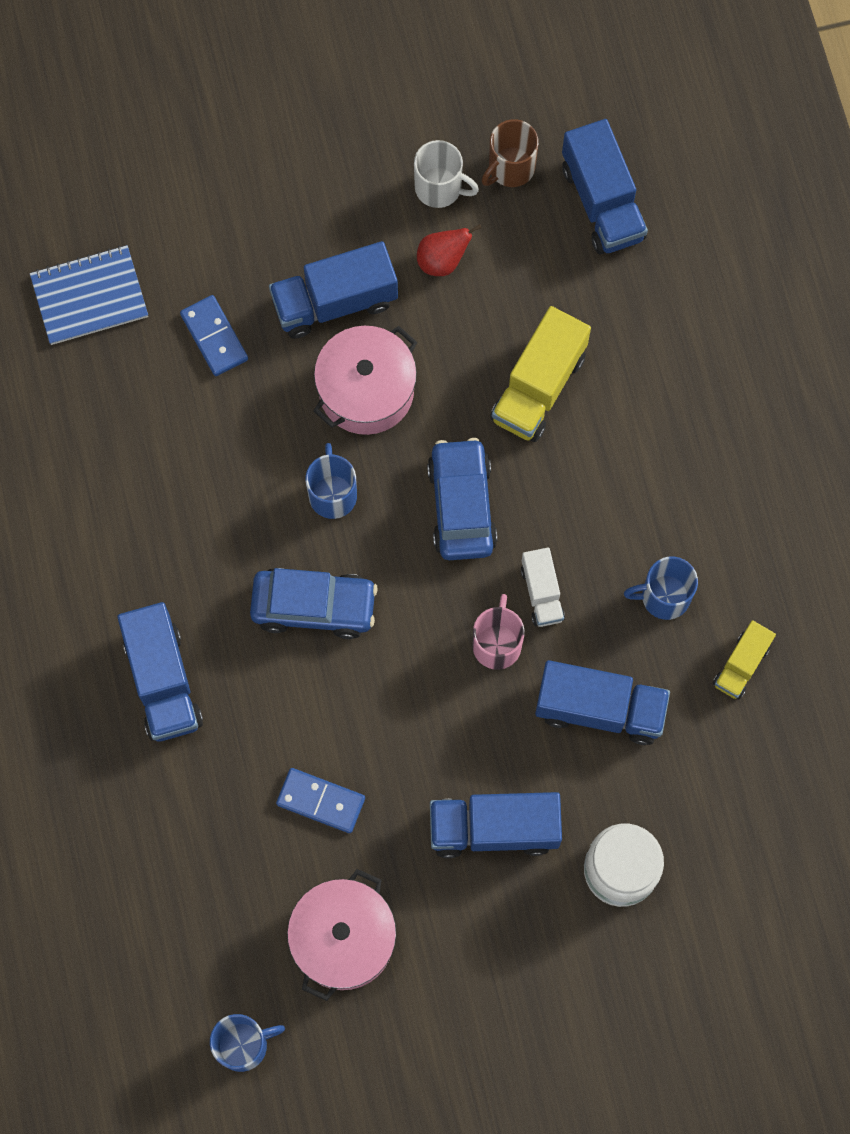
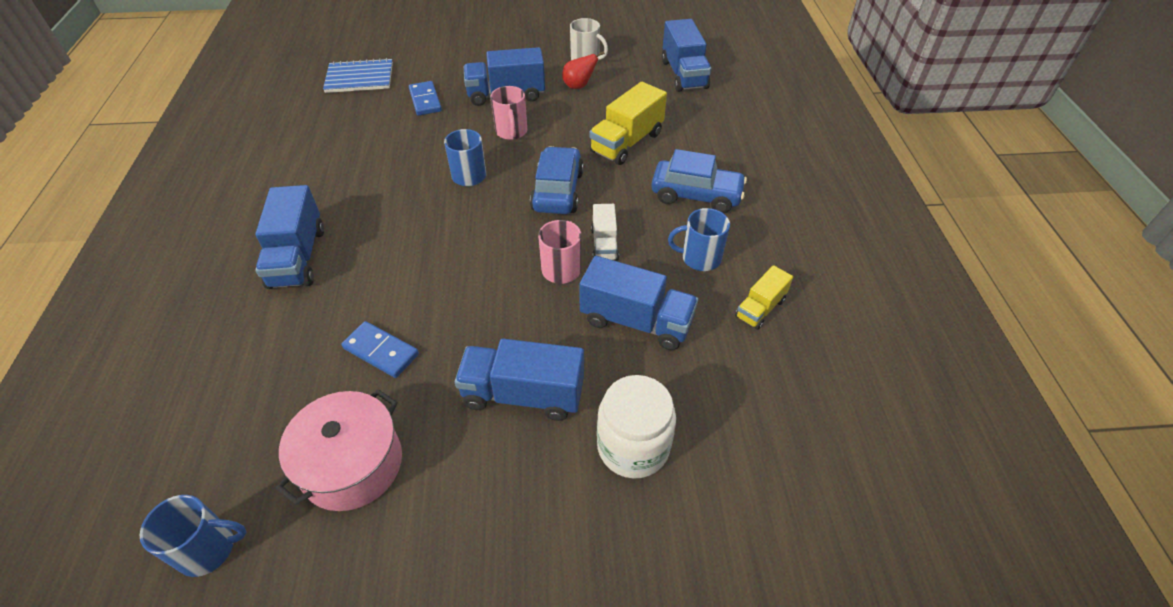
camera: 10 degrees right, 25 degrees down
(314, 606) = (430, 230): blue car -> blue car (696, 195)
(366, 390) = (511, 132): pink pot -> pink mug
(510, 168) = (630, 57): brown mug -> none

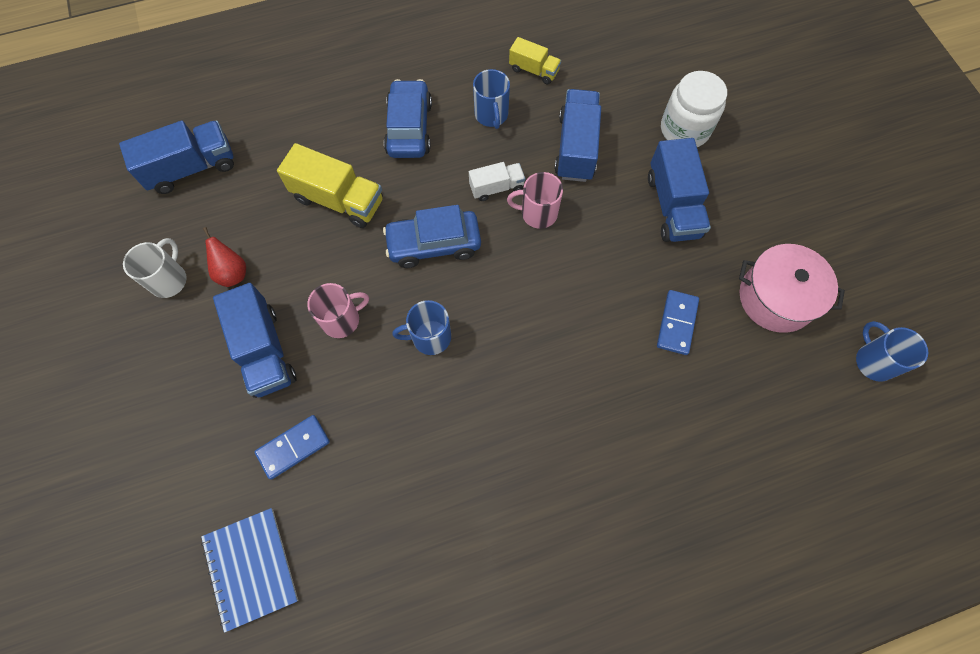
camera: 105 degrees left, 20 degrees up
(298, 257) = (602, 456): blue truck -> none

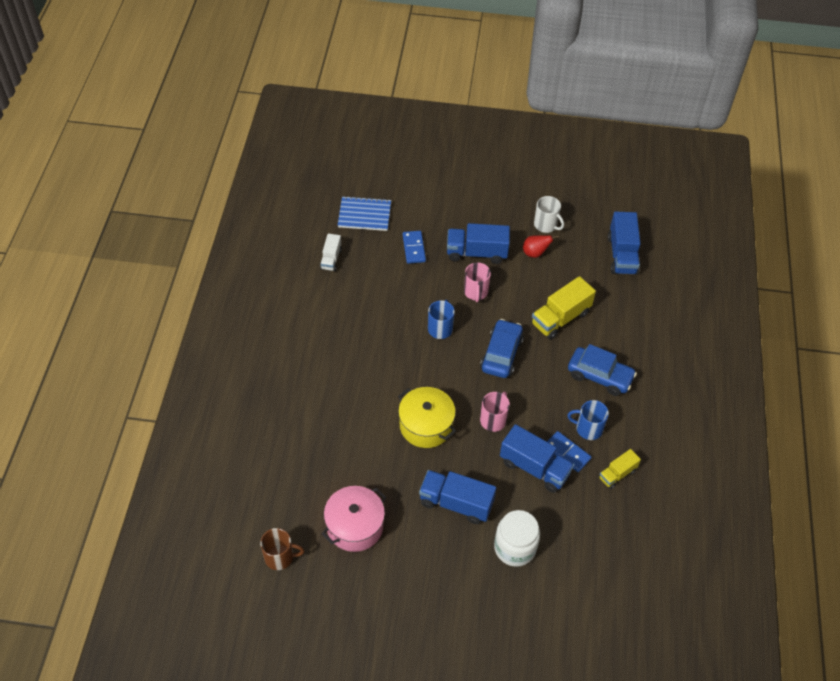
camera: 115 degrees right, 15 degrees down
(496, 188) = (526, 405): white truck -> white truck (331, 259)
(592, 284) = (426, 425): none -> yellow pot
(676, 323) = (373, 458): blue domino -> blue domino (567, 452)
(873, 361) = (280, 557): blue mug -> brown mug

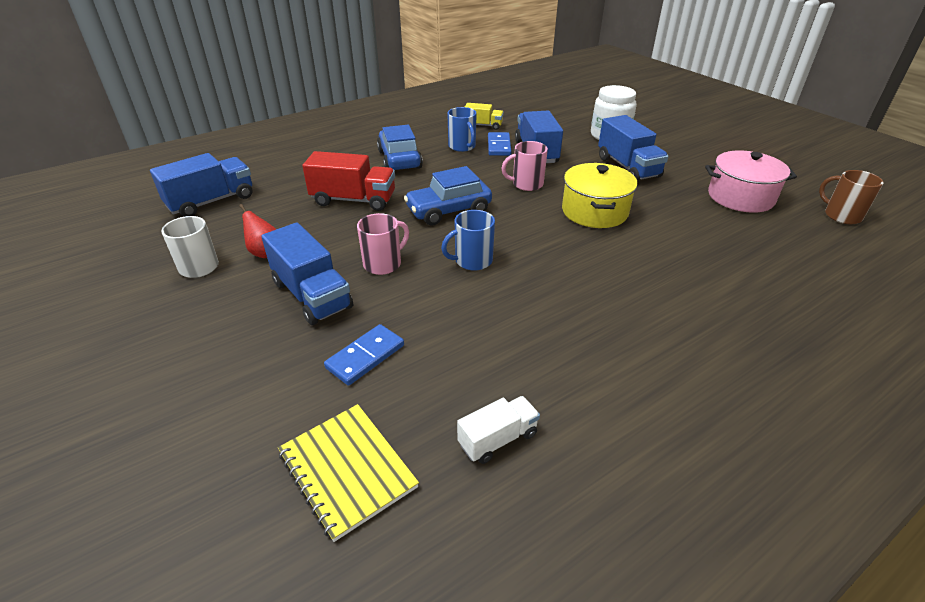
camera: 130 degrees left, 15 degrees down
(364, 215) = (347, 470): blue notebook -> yellow notebook
(560, 318) = (353, 200): yellow truck -> red truck

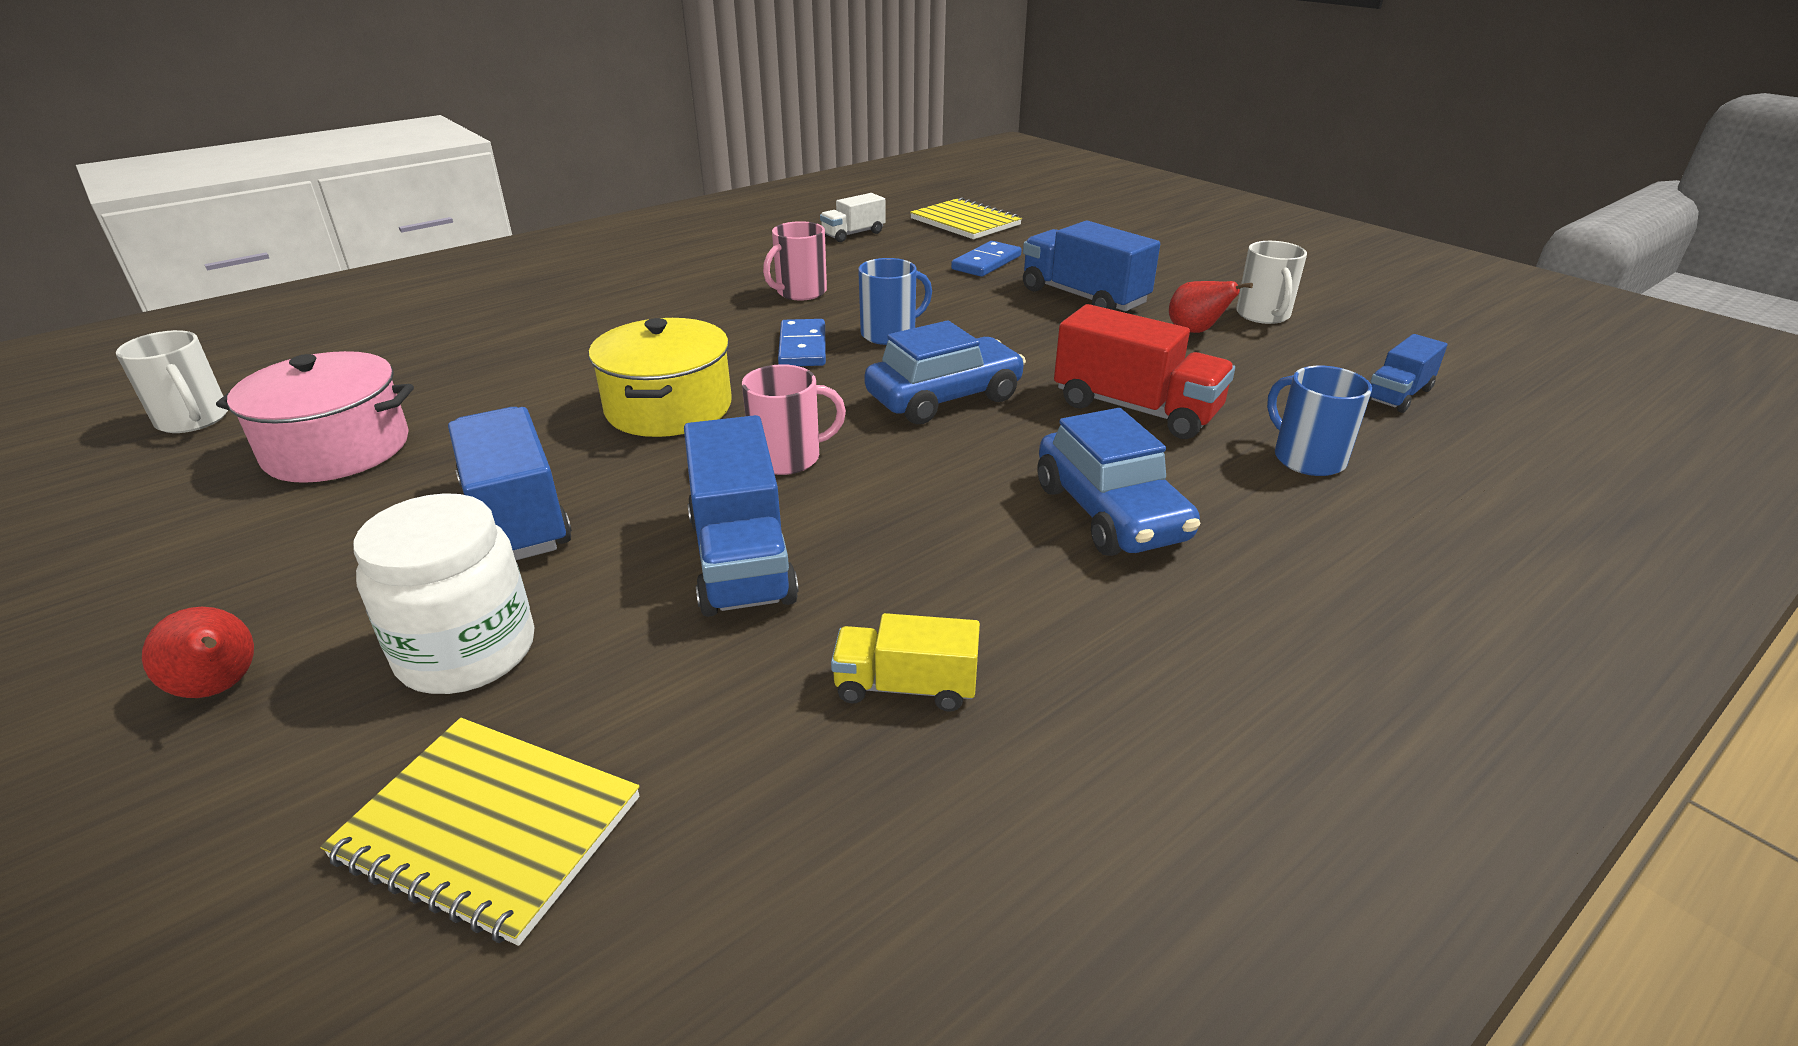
camera: 175 degrees right, 5 degrees down
(211, 201) = (1398, 395): blue truck -> blue truck, size x0.58
(353, 200) = (1135, 409): red truck -> red truck turned 150 degrees counterclockwise
(383, 264) = (1015, 326): pink mug -> pink mug (800, 292)
(462, 146) = (957, 571): blue mug -> blue mug (1307, 458)
(499, 146) = (848, 578): blue domino -> blue domino (803, 347)
(577, 111) = (489, 828): none -> yellow notebook
(671, 132) = (221, 687): none -> red pear
(841, 215) = (193, 420): brown mug -> white mug

